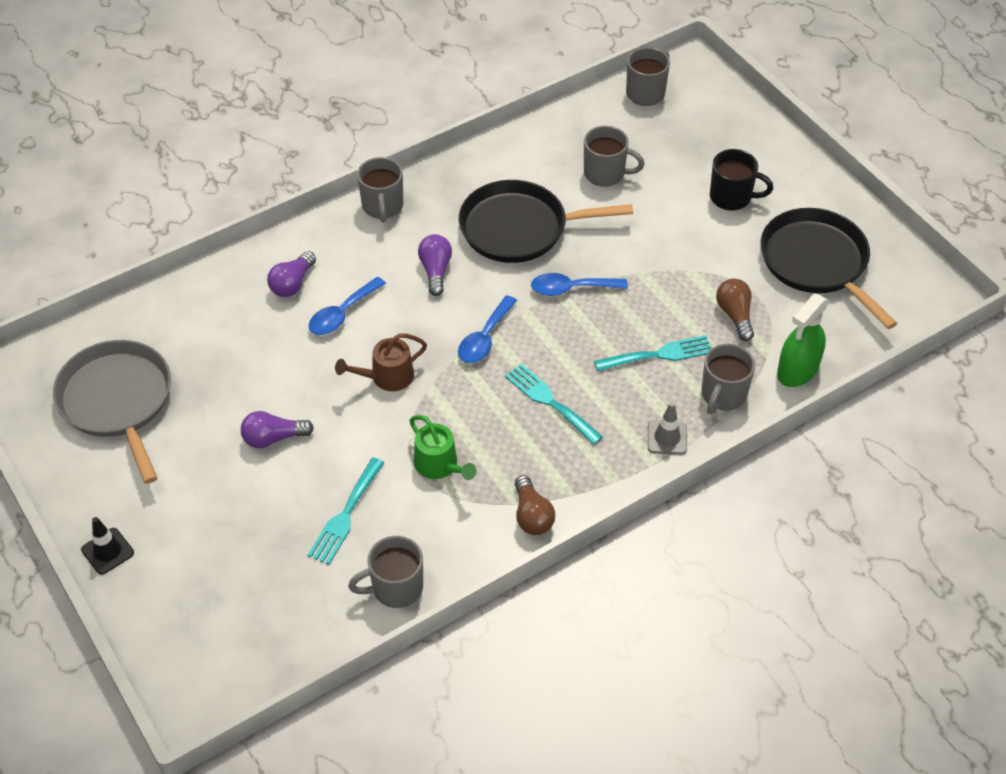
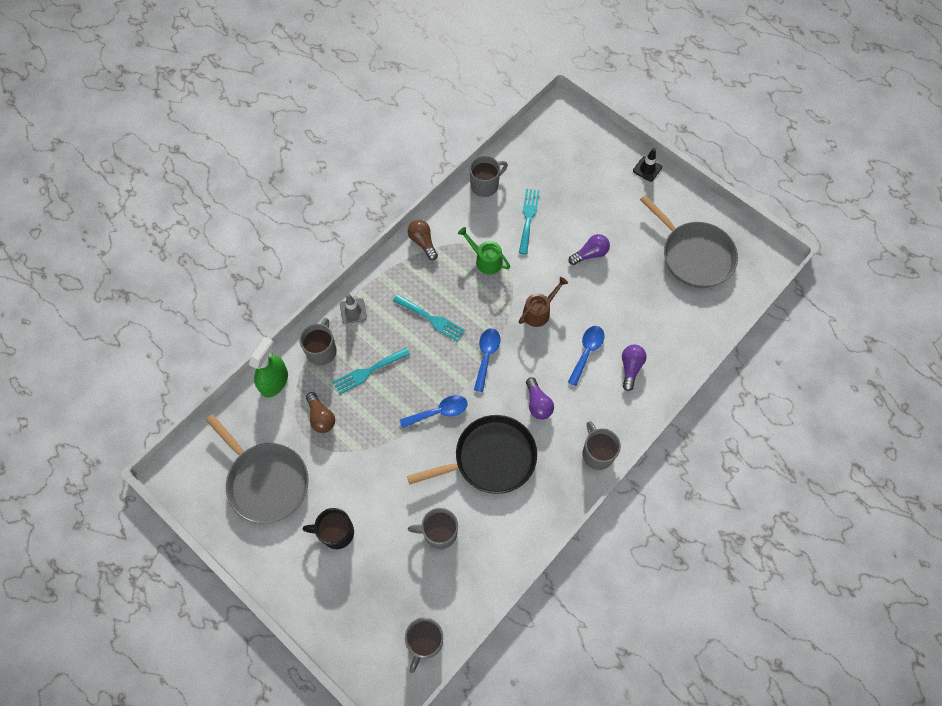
camera: 165 degrees right, 15 degrees up
(817, 263) = (266, 481): black pan -> grey pan

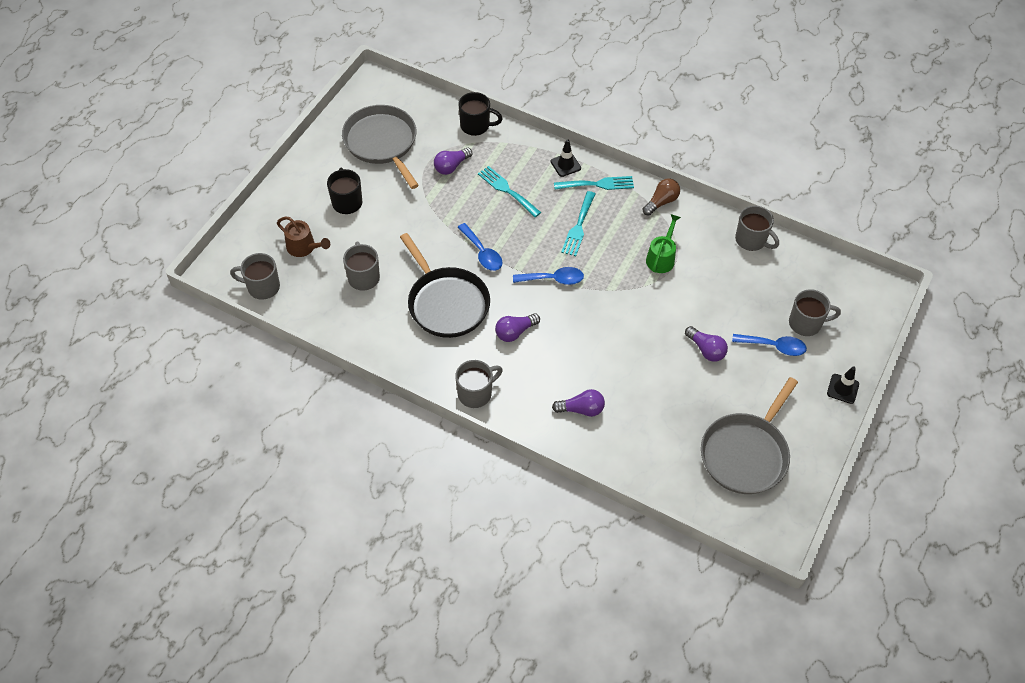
camera: 75 degrees right, 10 degrees down
(266, 481) = (382, 143): grey pan -> grey pan turned 120 degrees clockwise
(274, 381) = (476, 126): green spray bottle -> black mug
(321, 417) = (451, 166): brown light bulb -> purple light bulb
(322, 350) = (517, 151): grey mug -> grey mug (806, 323)
(353, 311) = (565, 165): grey traffic cone -> black traffic cone
(528, 218) = (727, 285): turquoise fork -> turquoise fork (597, 184)
(539, 311) = (619, 315): brown watering can -> brown watering can (304, 247)
(587, 352) = (587, 366): blue spoon -> blue spoon (774, 346)

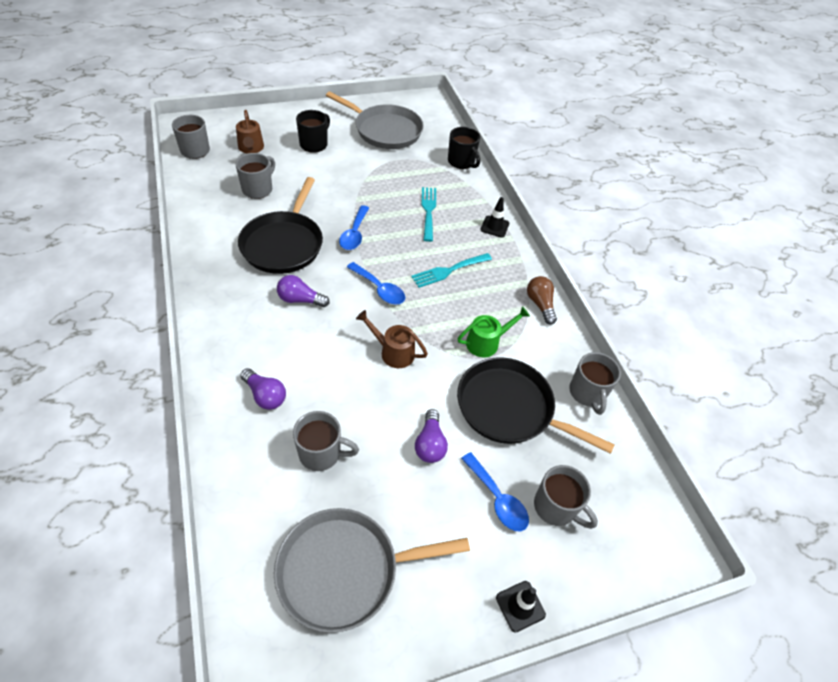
camera: 40 degrees right, 5 degrees down
(382, 143) = (385, 130): grey pan -> grey pan turned 105 degrees clockwise
(451, 166) = (410, 172): purple light bulb -> none
(476, 393) = (212, 315): grey mug -> grey mug (321, 453)
(597, 184) = (503, 255): turquoise fork -> none
(617, 314) = (393, 352): none -> brown watering can
(661, 202) = (540, 304): brown light bulb -> brown light bulb turned 105 degrees counterclockwise
(722, 288) = (509, 408): none -> black pan

